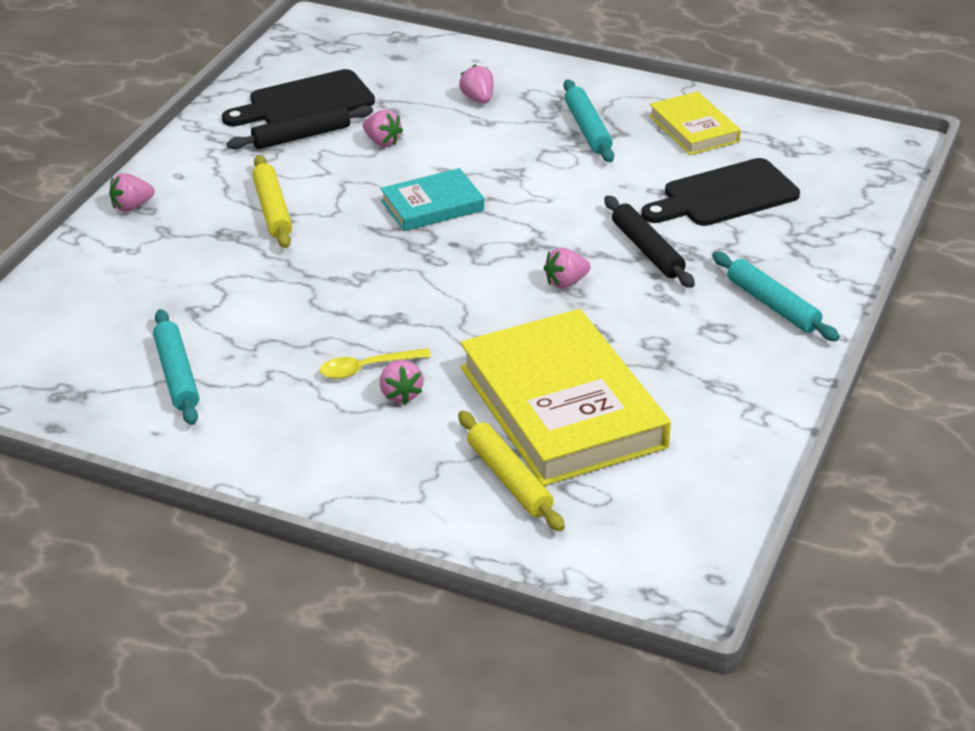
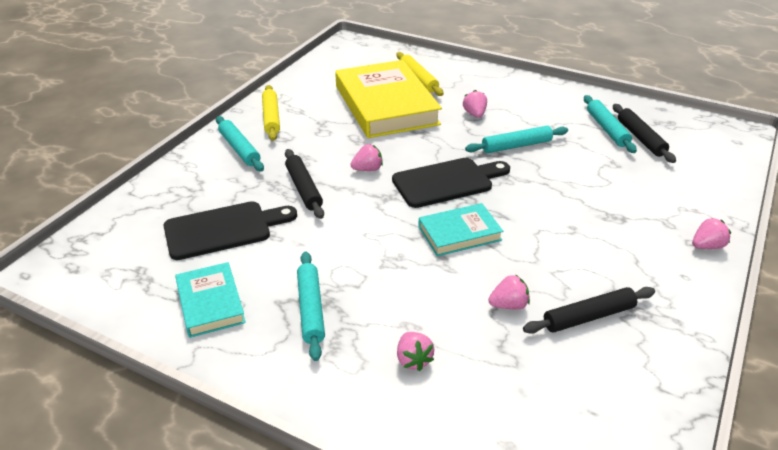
camera: 175 degrees left, 0 degrees up
(129, 359) = (640, 138): none -> black rolling pin
(272, 209) = (588, 237): yellow rolling pin -> yellow rolling pin (271, 118)
(305, 102) = (599, 367): black cutting board -> black cutting board (447, 182)
(337, 334) = (516, 146): none -> turquoise rolling pin
(366, 368) = (495, 127): yellow spoon -> none
(382, 141) = (508, 305): pink strawberry -> pink strawberry turned 120 degrees clockwise
(693, 129) = (210, 303): yellow book -> turquoise book

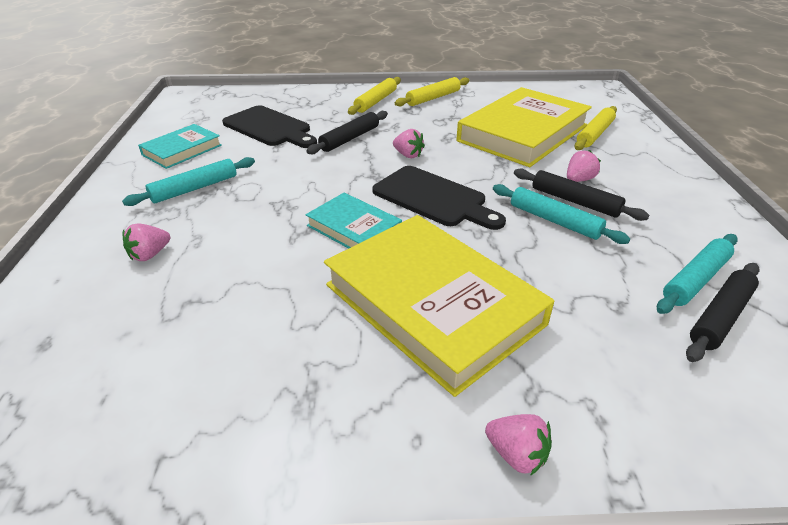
camera: 60 degrees right, 0 degrees up
(239, 149) = (375, 101): turquoise rolling pin -> yellow rolling pin
(508, 305) = (257, 290): pink strawberry -> none
(574, 229) = (432, 304): none -> yellow book
(589, 317) = (270, 357): black rolling pin -> black rolling pin (575, 201)

